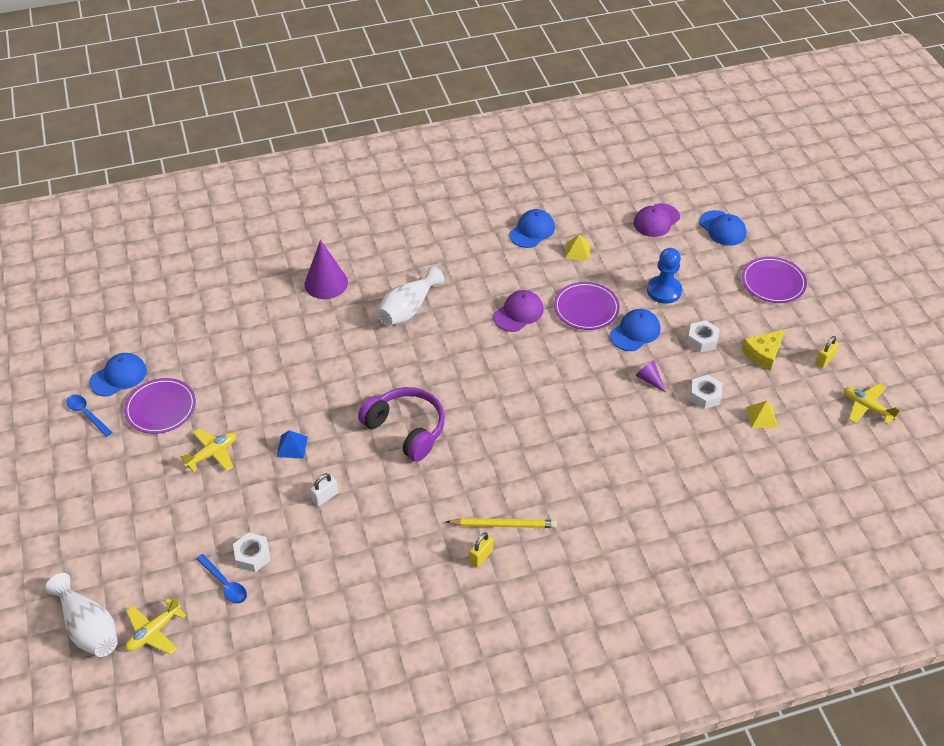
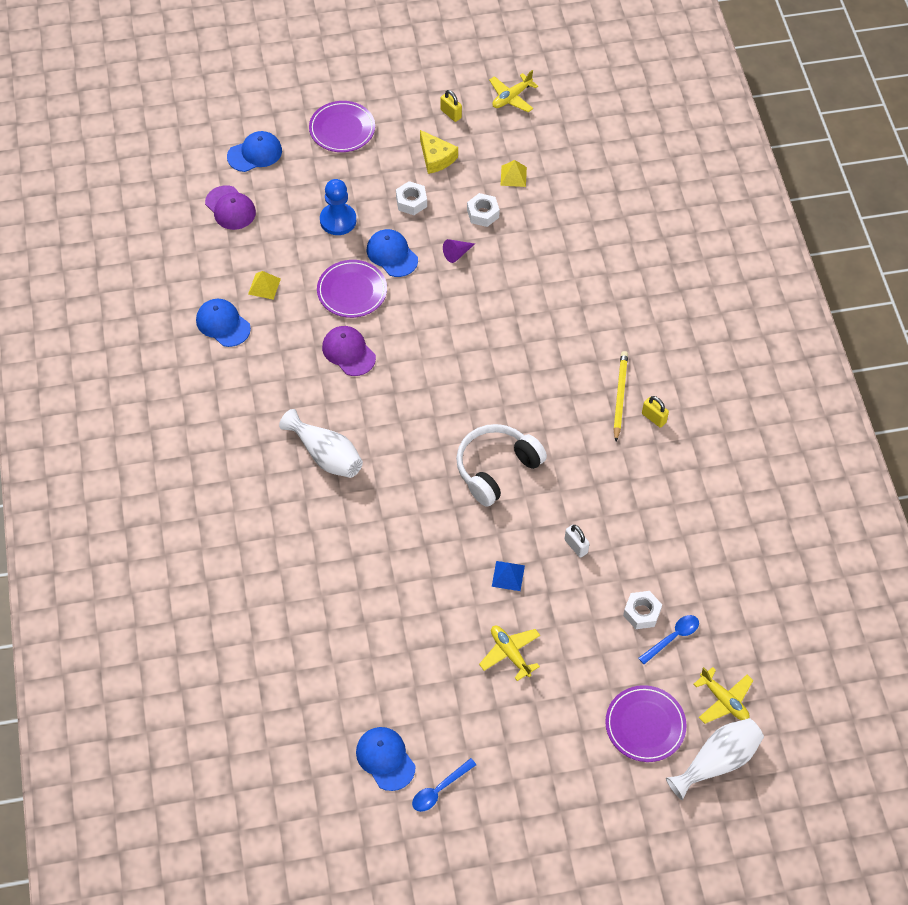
camera: 85 degrees left, 10 degrees up
(161, 408) = (439, 709): purple plate -> purple plate (645, 725)
(326, 283) = (269, 536): purple cone -> none
(406, 429) = (496, 468): purple headphones -> white headphones

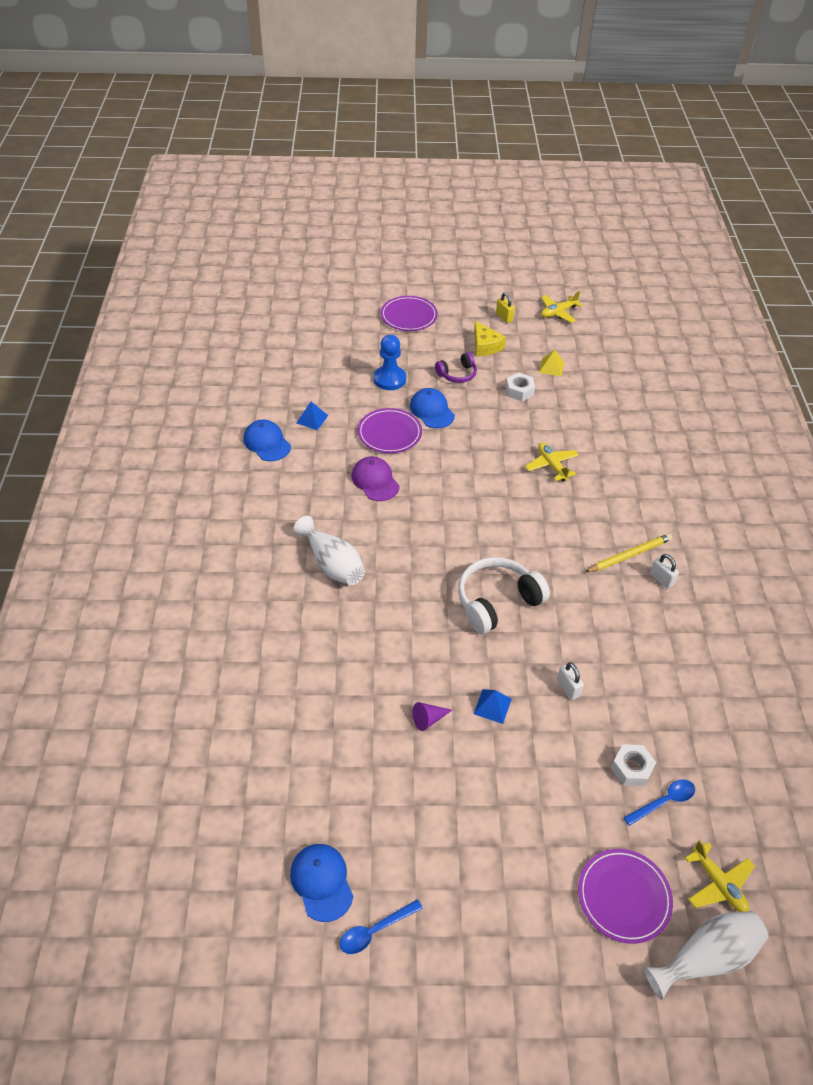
camera: 10 degrees right, 10 degrees down
(230, 208) = (299, 358): purple cap -> none
(255, 153) = (331, 323): blue cap -> none
(264, 286) = (312, 419): yellow pyramid -> blue pyramid
(411, 202) = (457, 374): white nut -> purple headphones
(457, 253) = (490, 418): purple cone -> purple cone (428, 719)
(510, 653) = (481, 788): yellow plane -> yellow plane (551, 465)
(620, 396) = (629, 555): yellow pencil -> yellow pencil turned 45 degrees clockwise
(653, 418) = (661, 579): yellow padlock -> white padlock

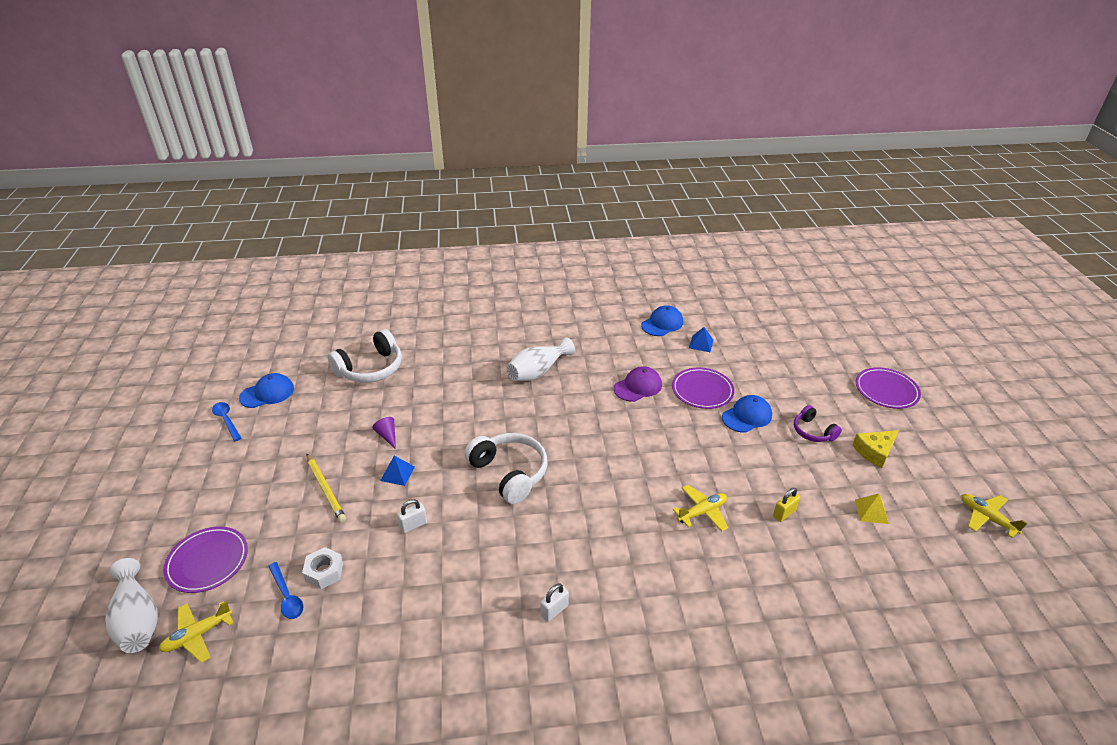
camera: 85 degrees right, 10 degrees down
(290, 747) = (371, 368): none -> white headphones
(390, 379) = (778, 385): blue pawn -> none
(504, 317) = (939, 466): yellow padlock -> yellow padlock (784, 513)
(519, 391) = (812, 483): white nut -> none
(629, 555) = (584, 580): yellow pencil -> yellow pencil (325, 489)

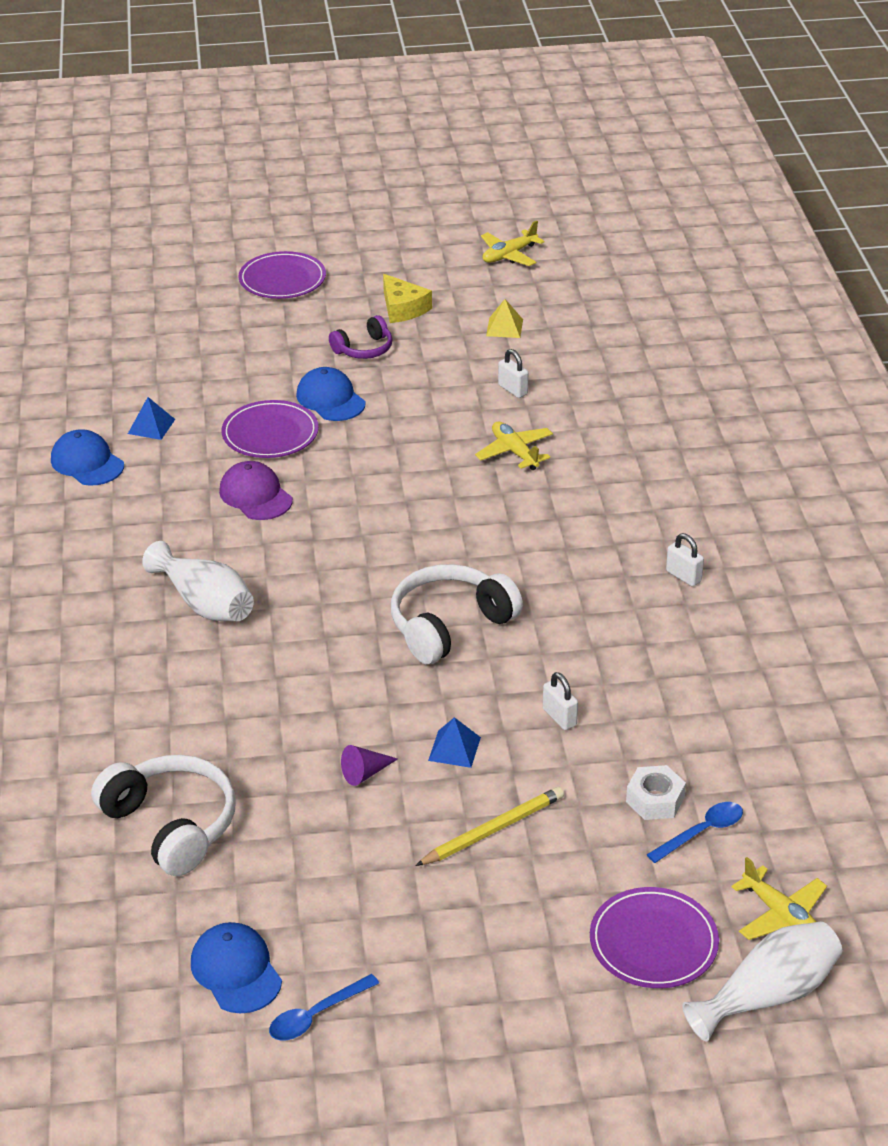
camera: 90 degrees left, 0 degrees up
(784, 513) = (513, 390): yellow padlock -> white padlock

